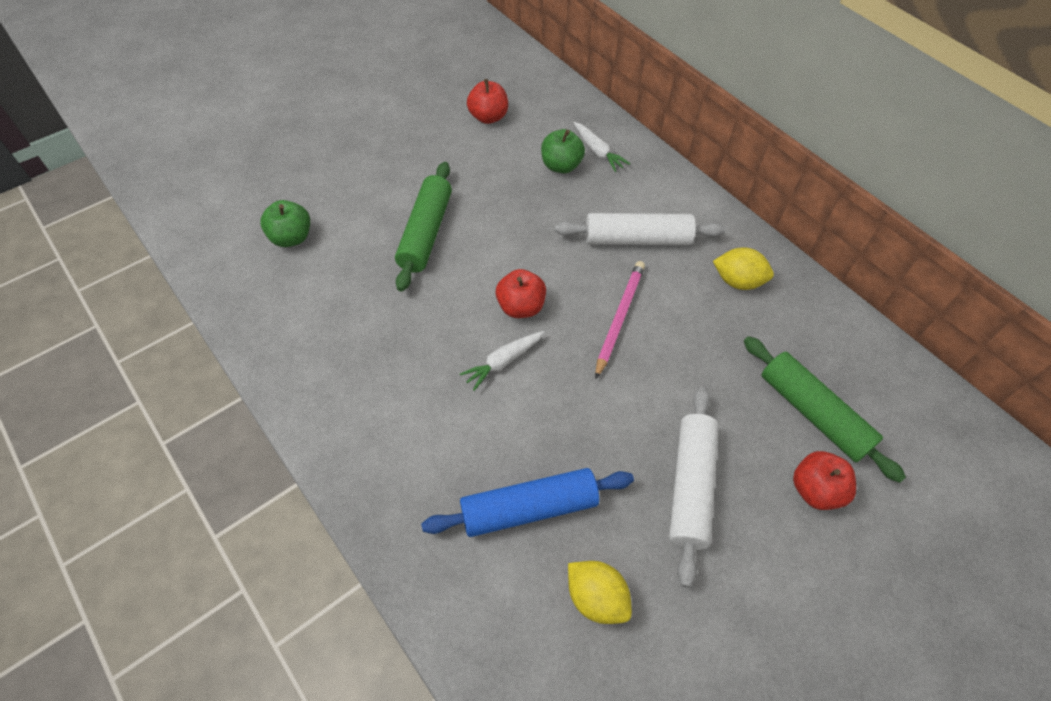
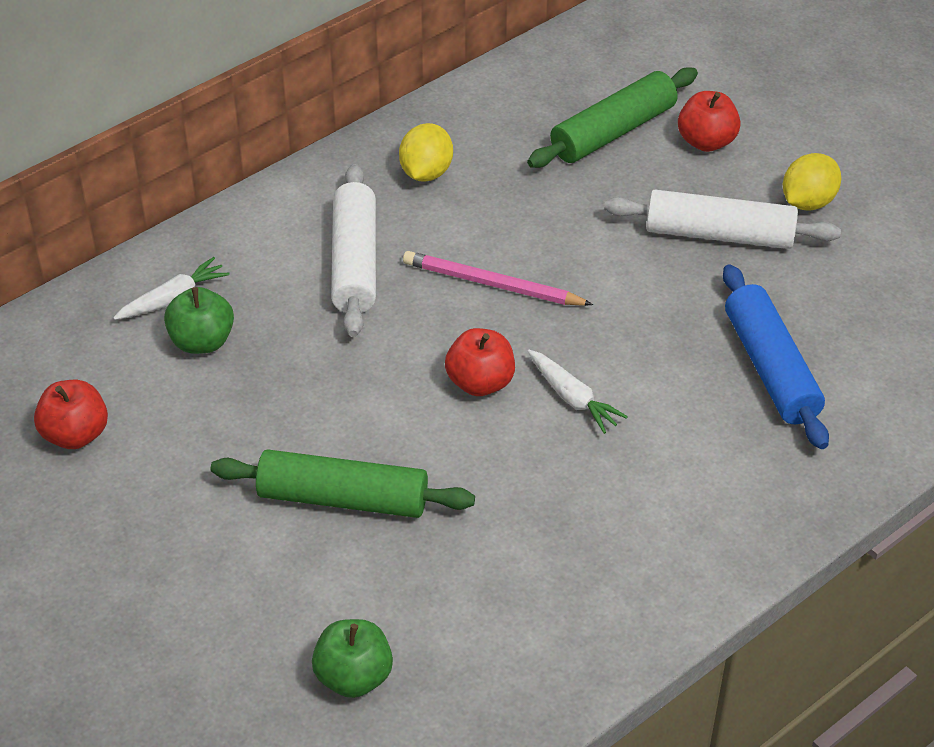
camera: 90 degrees left, 10 degrees down
(596, 598) = (859, 313): yellow lemon -> yellow lemon (808, 202)

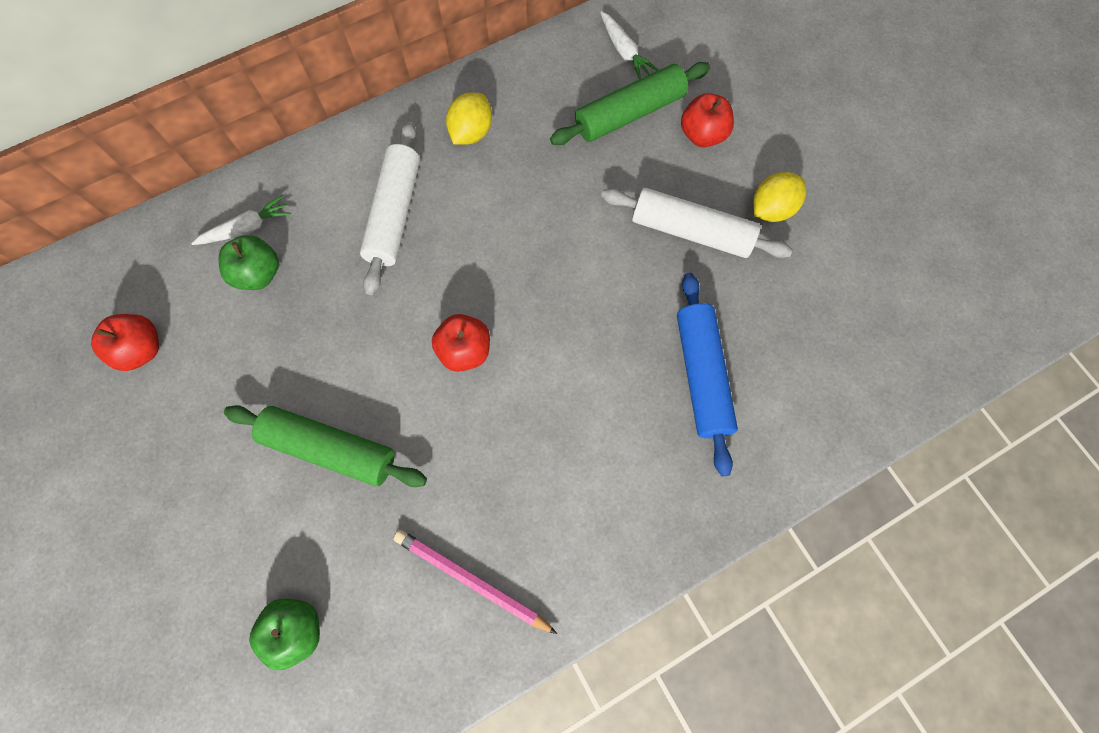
camera: 10 degrees right, 25 degrees up
(492, 284) = (497, 253): pink pencil -> pink pencil (471, 581)
(572, 398) = (534, 379): white carrot -> white carrot (624, 51)

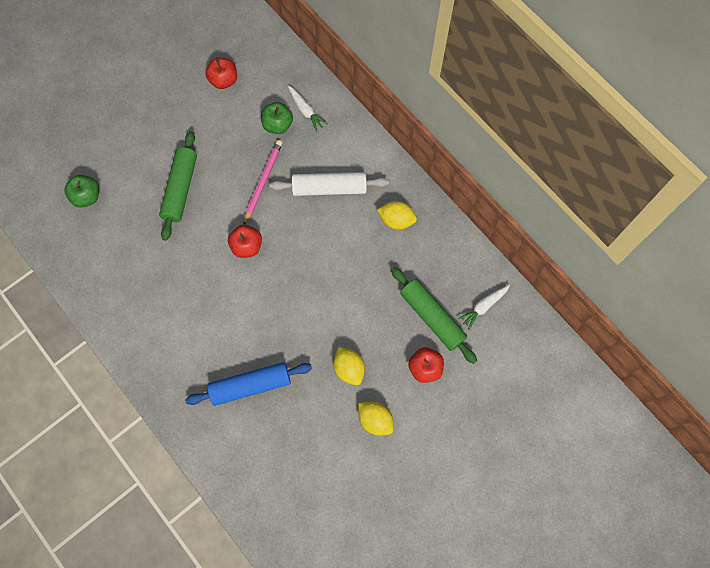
camera: 80 degrees right, 0 degrees up
(471, 581) = (118, 276): pink pencil -> pink pencil (262, 182)
(691, 231) = (349, 368): white rolling pin -> yellow lemon

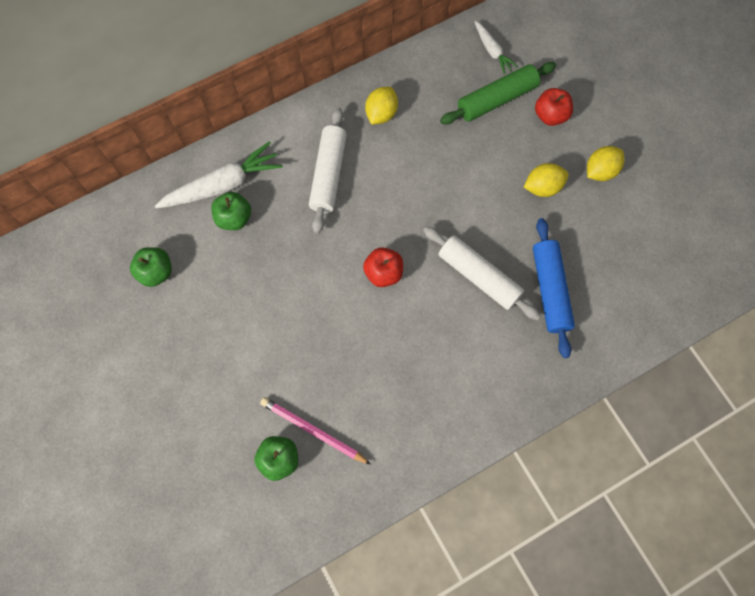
camera: 80 degrees left, 0 degrees up
(180, 189) = (293, 340): green rolling pin -> none
(224, 80) = (156, 272): red apple -> green apple
(255, 324) = (479, 276): none -> white rolling pin
(262, 182) = (305, 245): pink pencil -> pink pencil (313, 431)
(305, 110) = (223, 185): white carrot -> white carrot, size x1.83

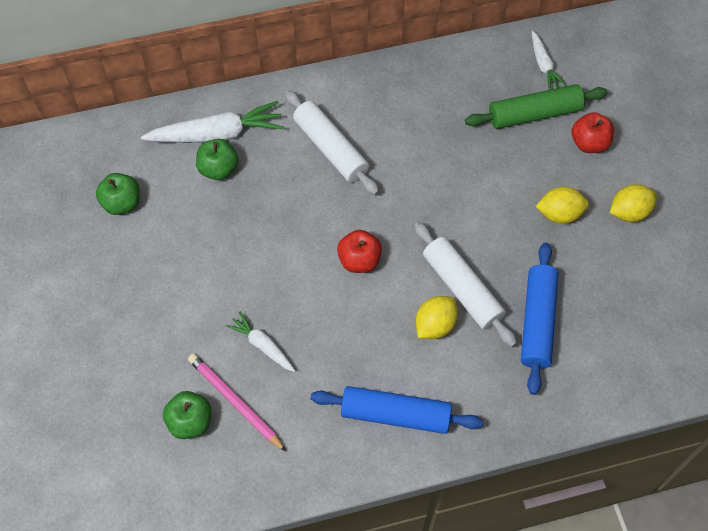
camera: 15 degrees right, 10 degrees down
(321, 373) = (262, 345): none -> white carrot
(328, 174) = (330, 149): white rolling pin -> white rolling pin turned 60 degrees counterclockwise
(381, 114) = (405, 101): yellow lemon -> yellow lemon (435, 325)
(454, 404) = (395, 414): none -> blue rolling pin

